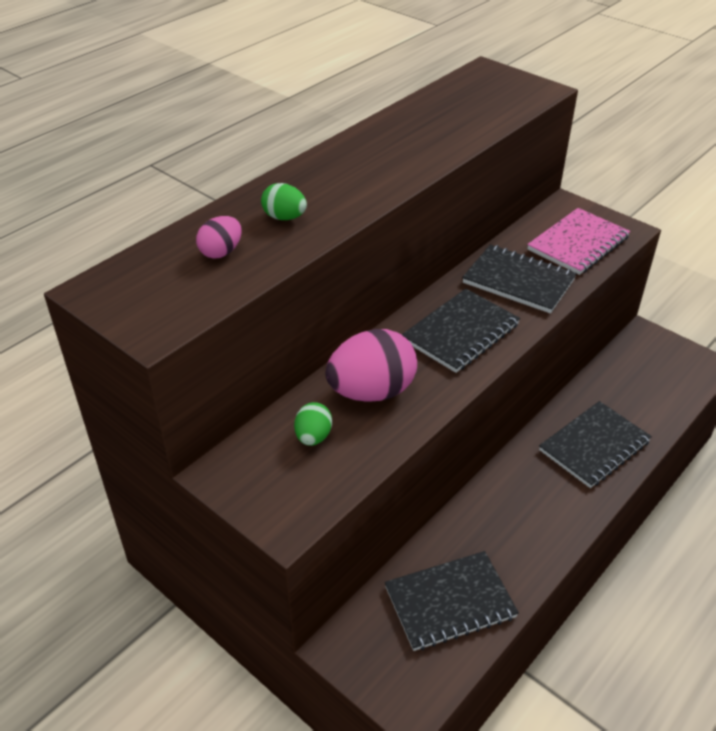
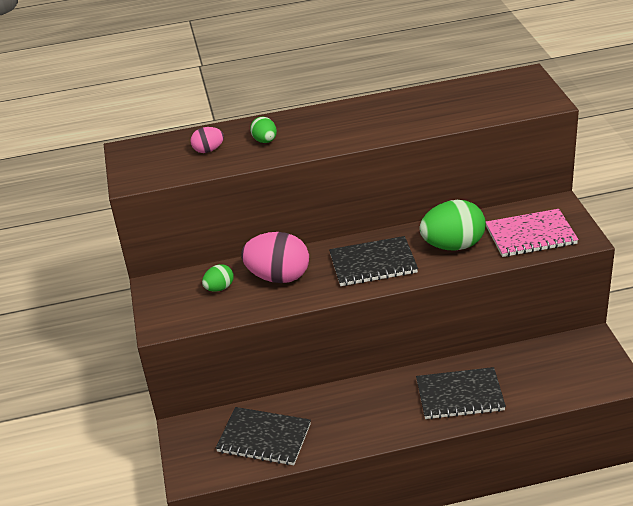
camera: 40 degrees right, 5 degrees down
(518, 281) = (453, 245): black notebook -> green egg

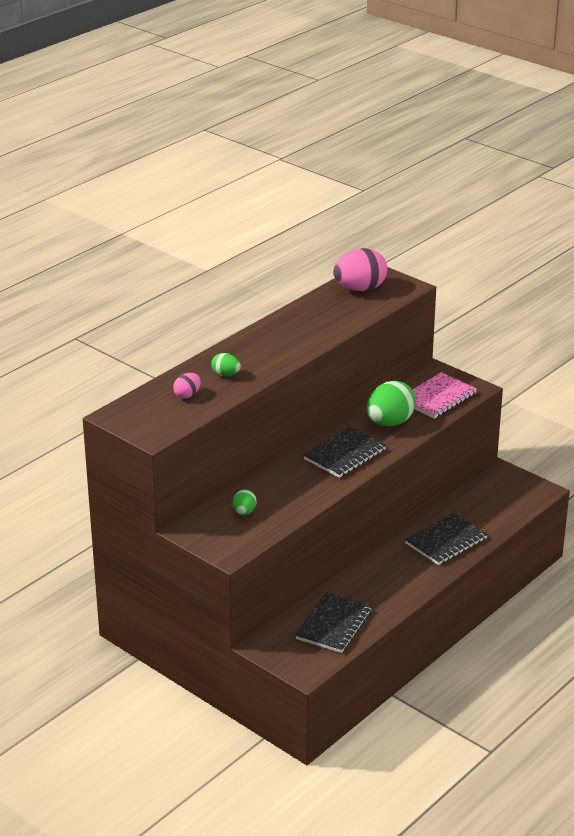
camera: 40 degrees left, 5 degrees down
(264, 438) = (334, 625): black notebook -> black notebook turned 45 degrees counterclockwise
(278, 277) = (282, 488): pink egg -> pink egg (360, 289)

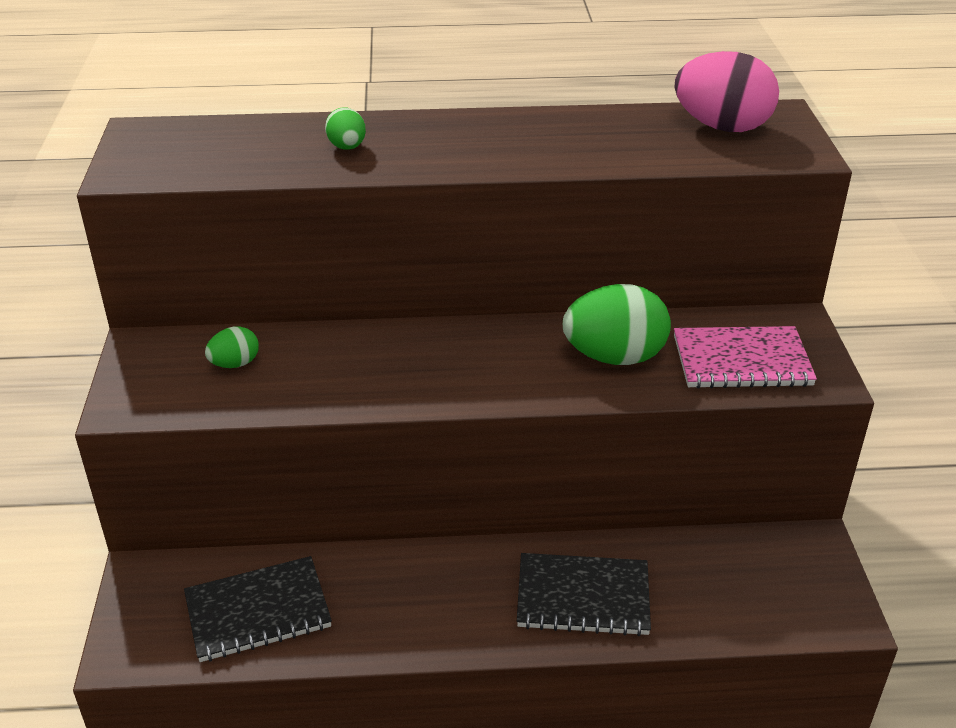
camera: 45 degrees right, 5 degrees up
(187, 395) = (257, 148): pink egg -> none
(345, 454) = (481, 365): black notebook -> none

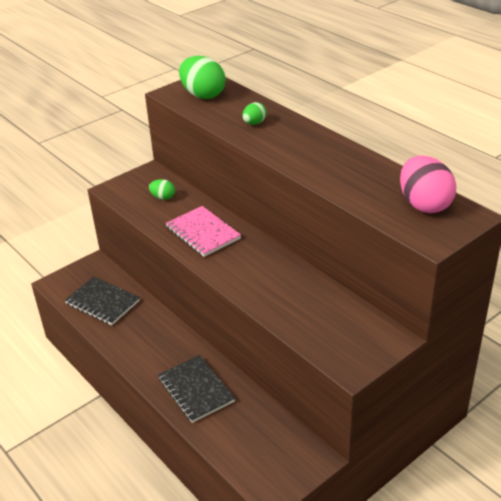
camera: 55 degrees right, 0 degrees up
(614, 357) = (285, 291): green egg -> green egg (203, 95)
(741, 361) = (331, 333): pink notebook -> pink notebook (203, 233)

